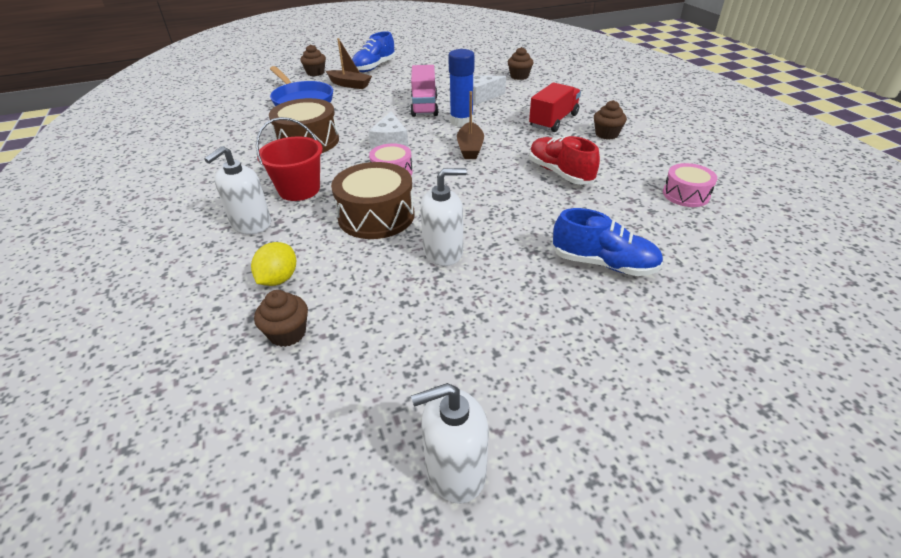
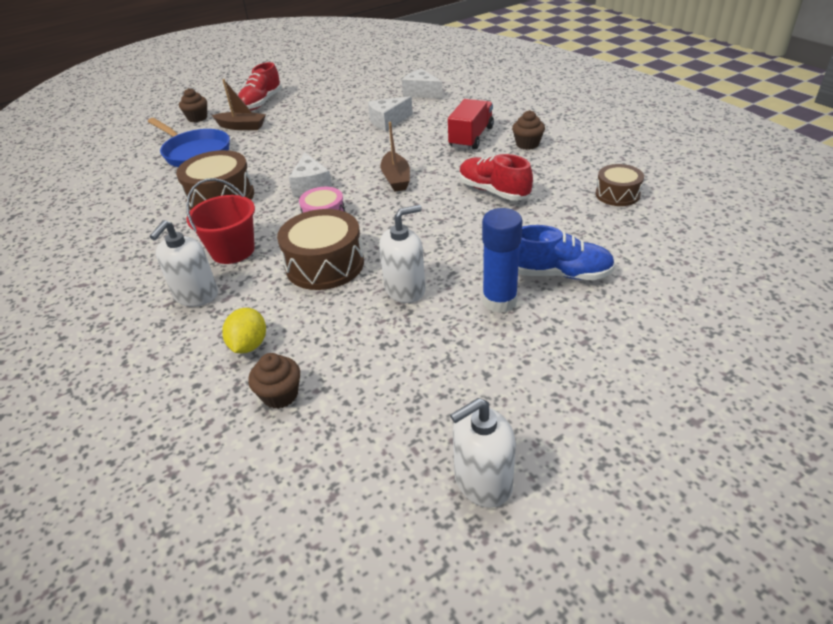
camera: 10 degrees left, 0 degrees up
(374, 67) = (261, 103): blue shoe -> red shoe
(424, 106) = (332, 140): pink truck -> none
(461, 121) = (377, 151): blue glue stick -> blue glue stick (499, 301)
(519, 76) = (421, 93): brown cupcake -> white cheese
(686, 194) = (617, 194): pink drum -> brown drum

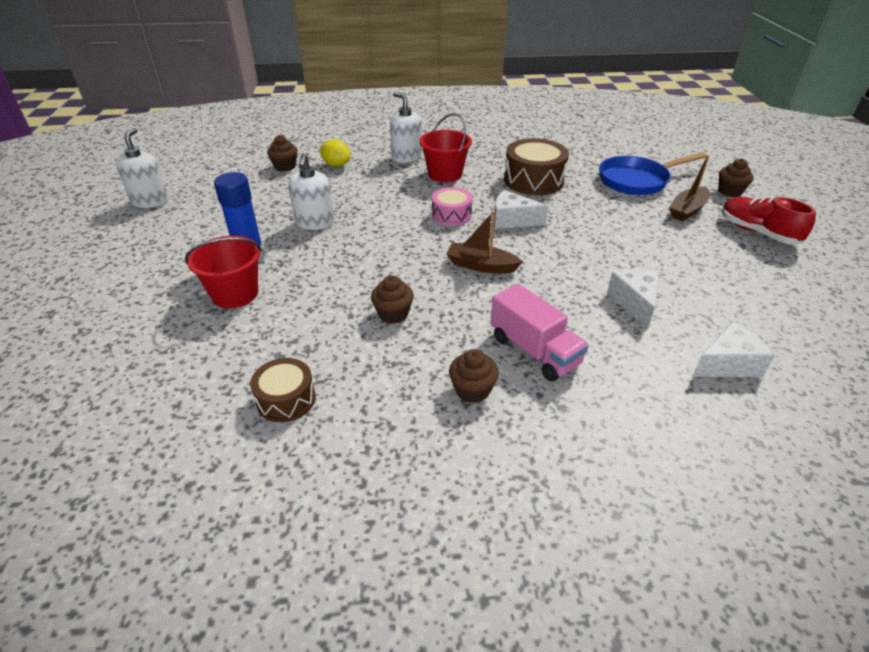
camera: 115 degrees right, 0 degrees up
(325, 265) = (384, 201): brown drum -> none
(471, 137) = (534, 351): red truck -> pink truck
(493, 191) = (393, 314): red shoe -> brown cupcake
(560, 274) = (235, 294): blue shoe -> red bucket

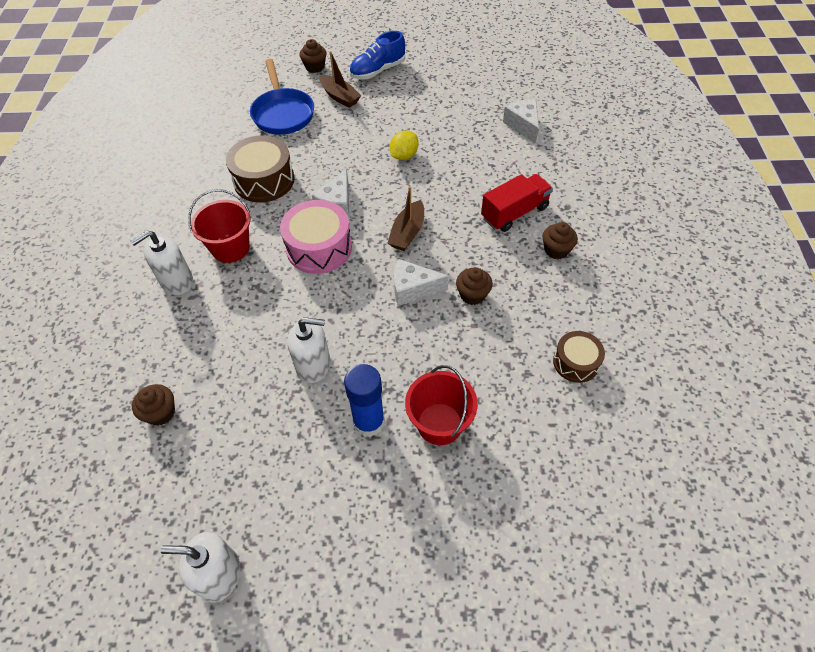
camera: 85 degrees left, 15 degrees up
(336, 165) = (175, 353): yellow lemon -> yellow lemon (404, 155)
(451, 215) = (319, 247): pink drum -> pink drum, size x1.65
(534, 351) = (514, 213): pink truck -> red truck
(634, 303) = (461, 152): white cheese -> white cheese (413, 289)
(757, 232) = (377, 71): red shoe -> blue shoe

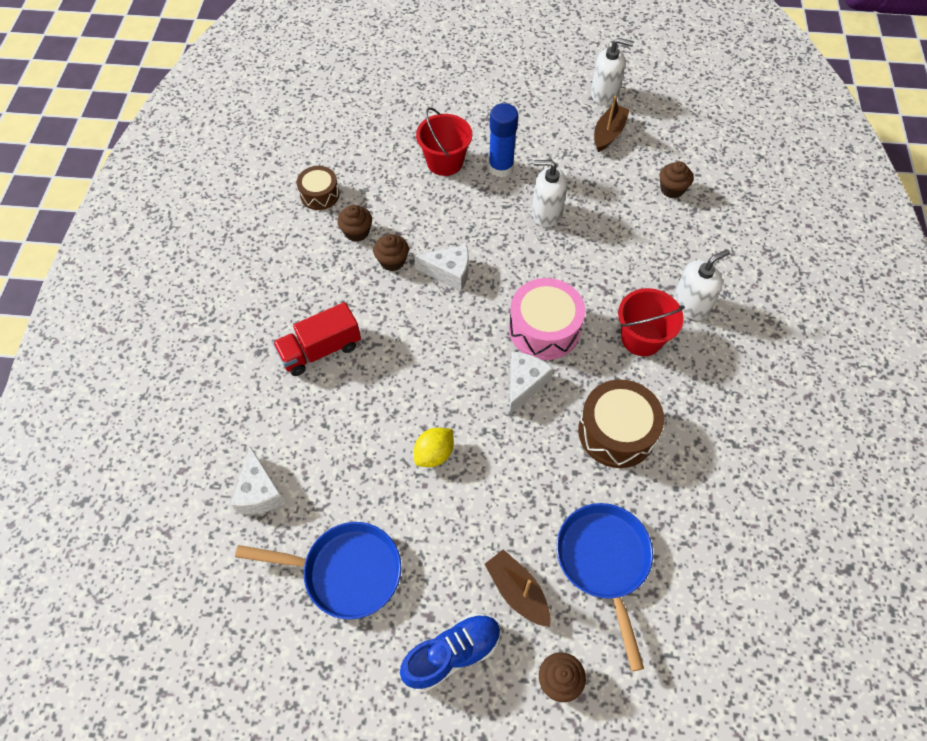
camera: 175 degrees left, 5 degrees up
(407, 233) = (446, 337): brown boat -> brown boat (608, 133)
(450, 95) = (346, 572): none -> blue pan
(556, 250) = (293, 299): brown cupcake -> brown cupcake (357, 232)

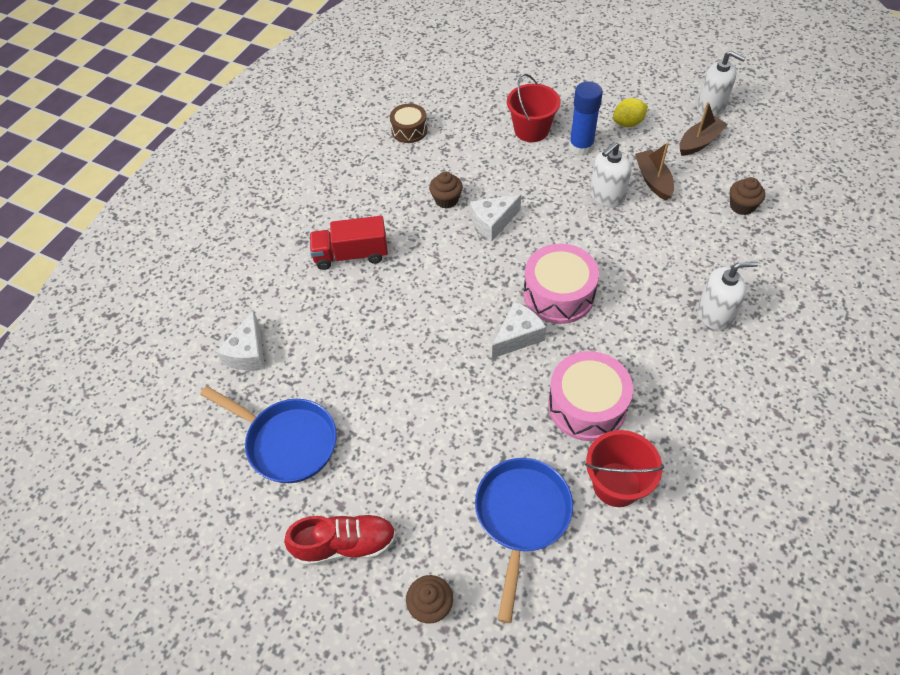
camera: 25 degrees right, 5 degrees down
(357, 232) = (426, 168): brown cupcake -> none
(434, 454) = (408, 370): yellow lemon -> yellow lemon (628, 123)
(449, 272) = (492, 223): white cheese -> white cheese turned 120 degrees clockwise
(452, 654) = (345, 544): blue shoe -> red shoe
(517, 591) = (428, 513): brown boat -> brown boat (653, 180)
(546, 213) = (606, 196): white soap dispenser -> white soap dispenser turned 75 degrees counterclockwise
(616, 432) = (587, 405): brown drum -> pink drum
(641, 338) = (650, 330): red bucket -> red bucket (616, 484)

